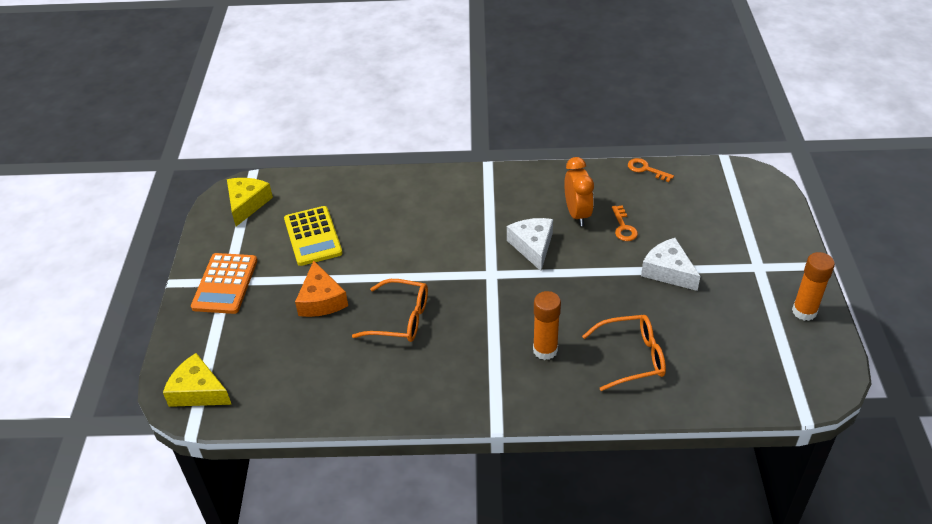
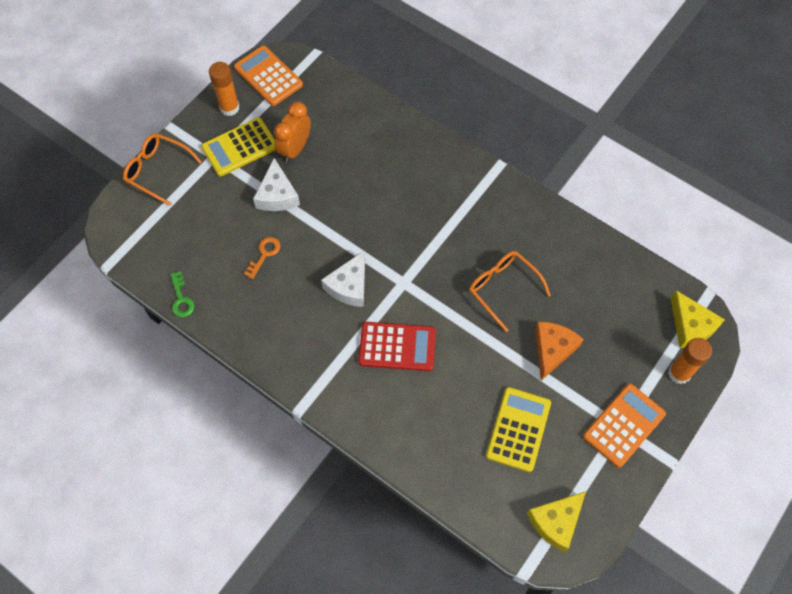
camera: 145 degrees left, 20 degrees up
(453, 232) = (397, 347): none -> red calculator
(545, 350) = (422, 194): orange glue stick -> orange glue stick (679, 373)
(577, 214) = (284, 293): orange clock -> orange clock (295, 149)
(632, 357) = (372, 152): orange glasses -> orange glasses (157, 171)
(646, 169) = (181, 298): orange key -> green key
(748, 286) = (240, 147): none -> yellow calculator
(814, 363) = (268, 76): none -> orange calculator

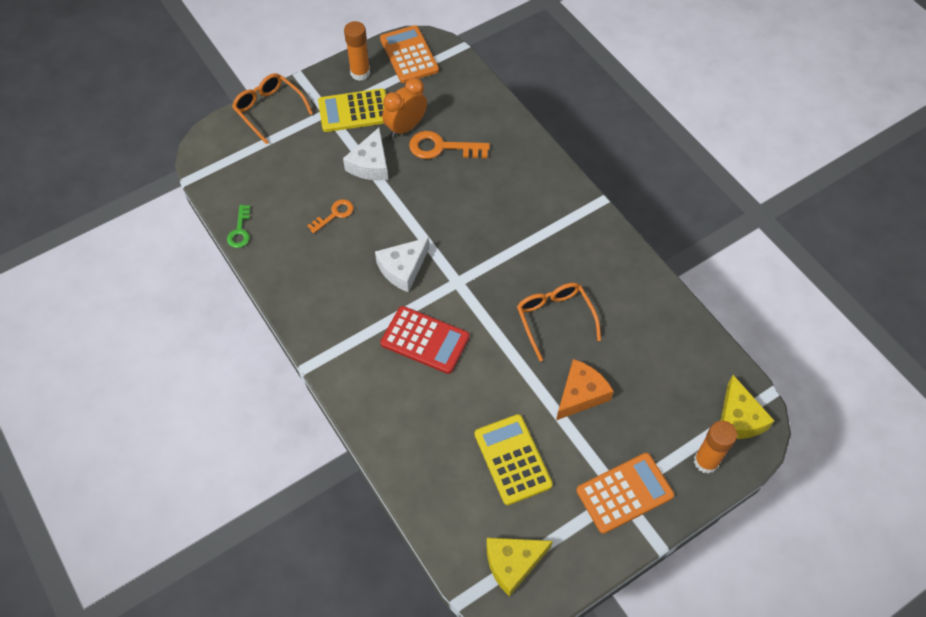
camera: 20 degrees right, 5 degrees down
(337, 158) = (442, 148): none -> orange key
(518, 429) = (512, 459): yellow calculator -> yellow calculator turned 60 degrees counterclockwise

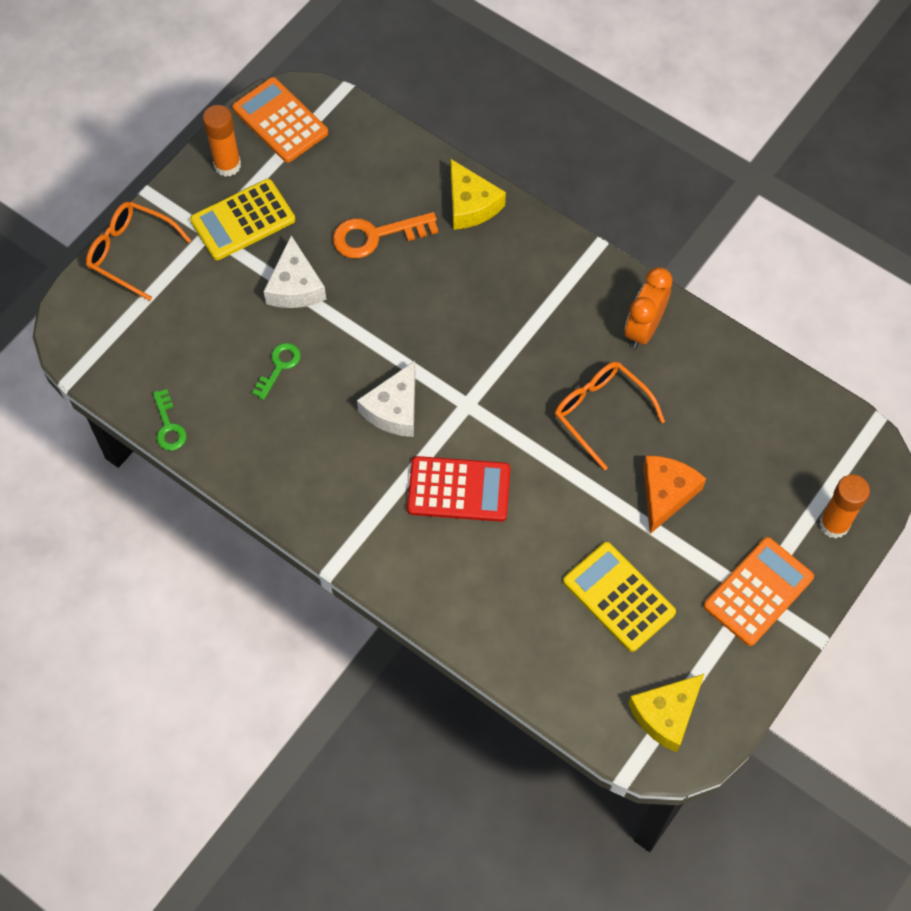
camera: 20 degrees left, 5 degrees up
(334, 215) = (279, 367): orange key -> green key
(406, 127) = (319, 222): orange clock -> orange clock (643, 328)
(738, 418) = (851, 462): yellow cheese -> yellow cheese (471, 204)

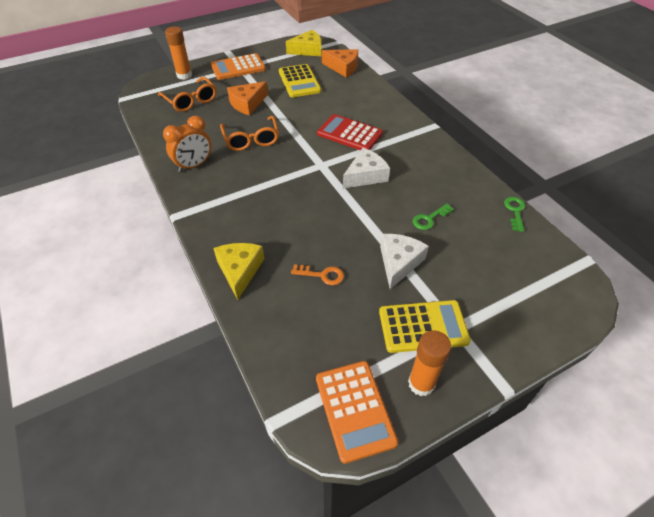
camera: 155 degrees left, 15 degrees down
(131, 252) = (528, 336): orange glasses -> orange glasses (191, 100)
(376, 236) = (322, 275): orange key -> orange key, size x0.61
(563, 680) = (343, 67): none -> orange cheese

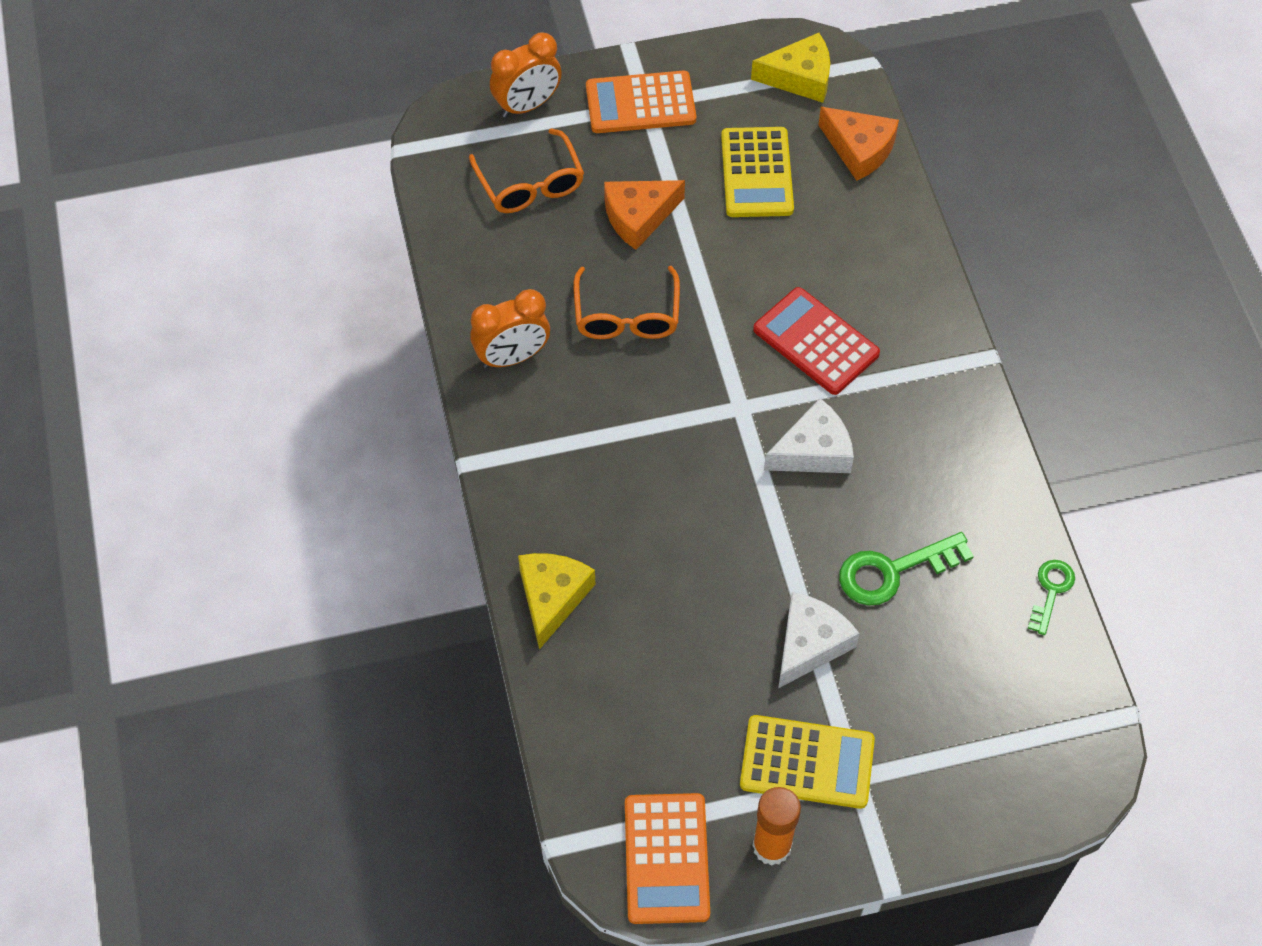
camera: 15 degrees right, 10 degrees up
(184, 75) = (527, 105): orange glue stick -> orange clock
(322, 275) = (679, 636): orange key -> none
(430, 219) = (894, 571): green key -> green key, size x1.63

